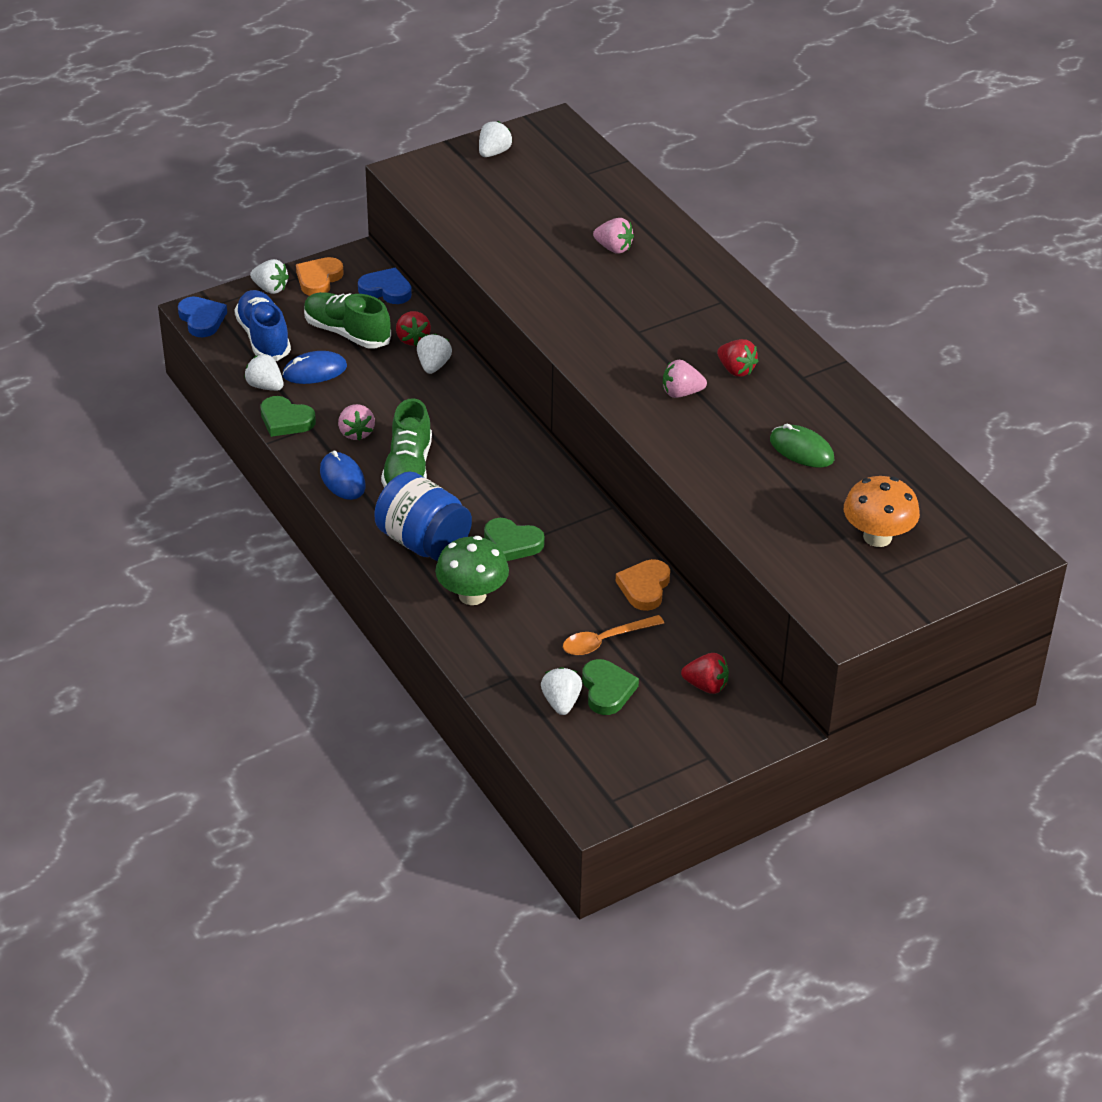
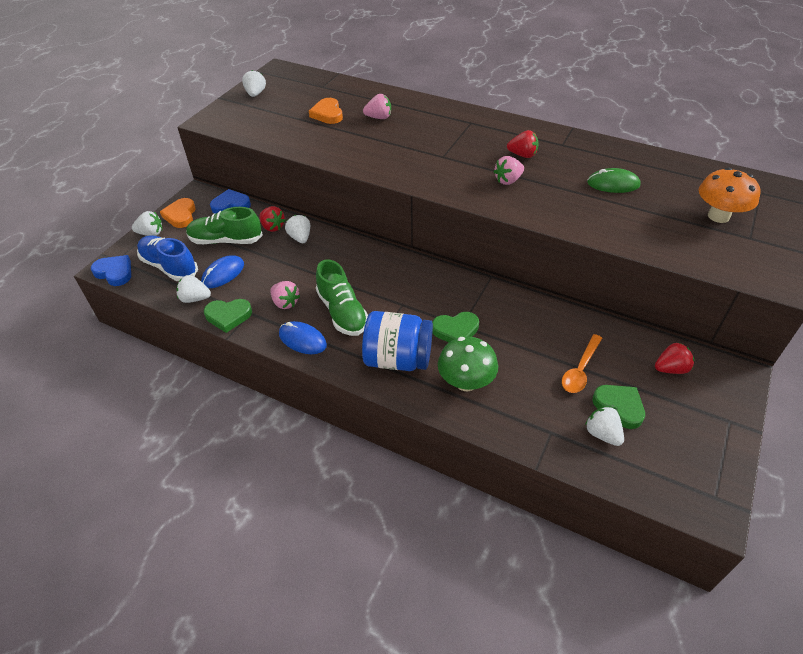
camera: 30 degrees left, 5 degrees up
(644, 587) = (564, 320): orange heart -> orange heart (327, 114)

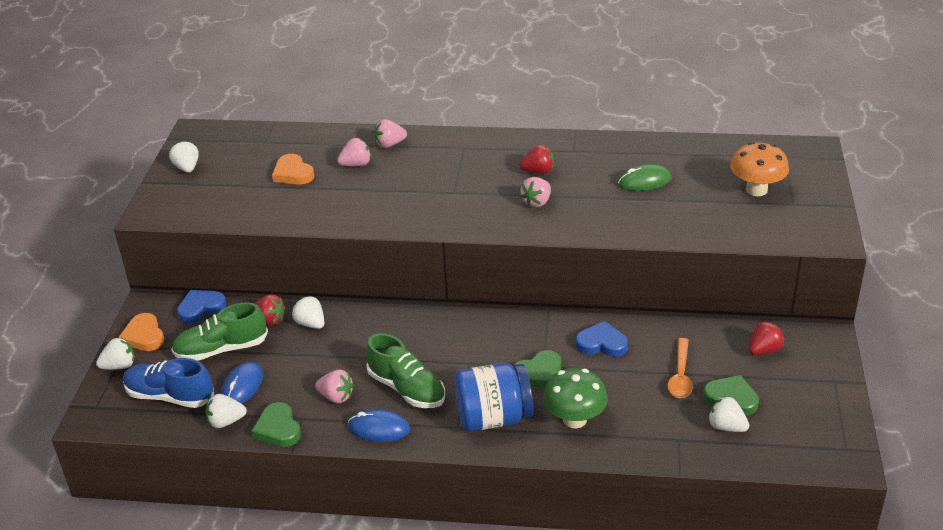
camera: 20 degrees left, 10 degrees down
(114, 272) = (104, 421): blue heart -> blue heart (601, 344)
(228, 316) = (278, 429): green heart -> green heart turned 90 degrees clockwise
(413, 108) = (389, 144): none -> pink strawberry

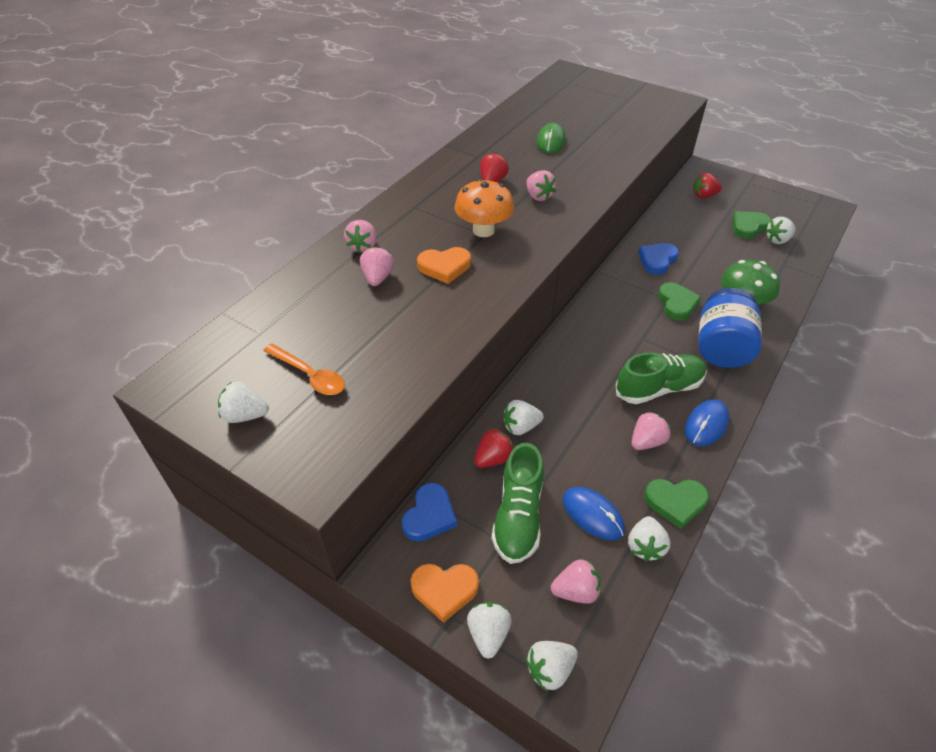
camera: 65 degrees left, 10 degrees up
(104, 401) = (550, 669): none -> white strawberry
(170, 396) = (575, 591): blue shoe -> pink strawberry
(201, 308) = (429, 516): blue heart -> blue heart turned 150 degrees counterclockwise
(293, 173) = (349, 327): orange heart -> orange heart (444, 267)
(680, 375) = (713, 239): orange spoon -> orange spoon (310, 375)
(756, 190) = (600, 105): orange mushroom -> orange mushroom (483, 230)
(764, 350) = (704, 196): red strawberry -> red strawberry turned 90 degrees counterclockwise

